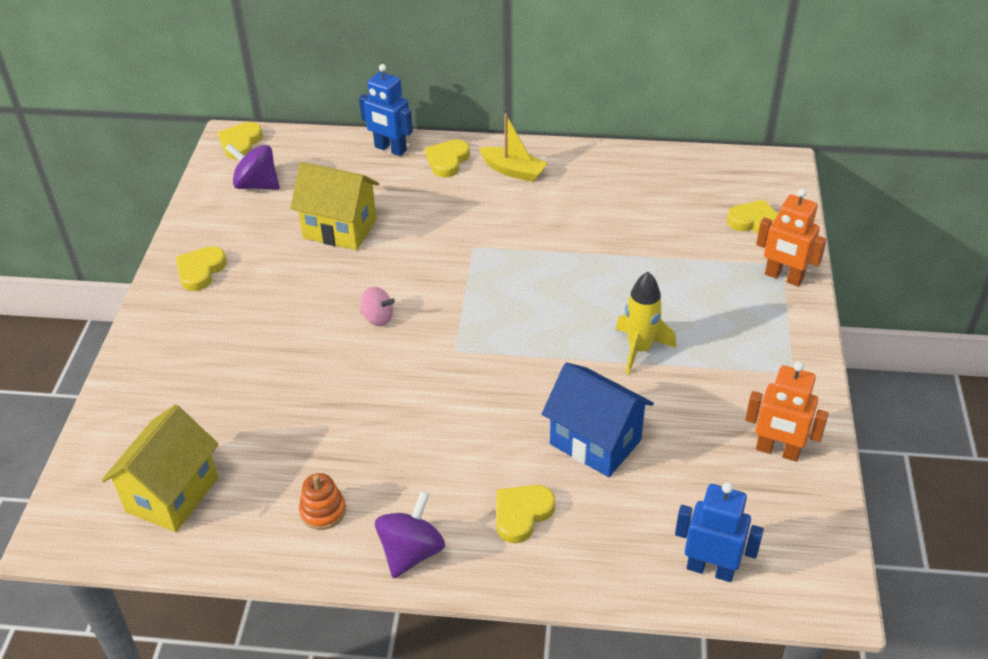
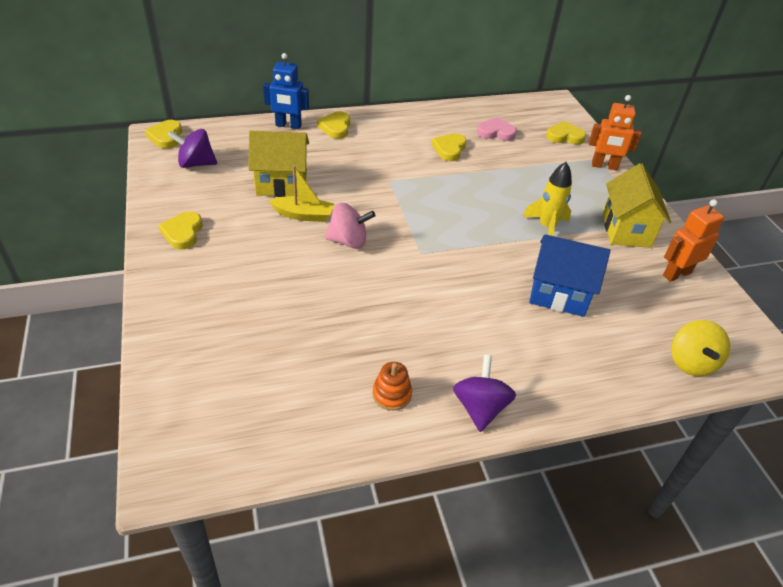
camera: 25 degrees left, 0 degrees up
(172, 494) = (255, 414): yellow house -> yellow house (626, 230)
(377, 318) = (348, 241): pink spinning top -> pink spinning top, size x1.51
(513, 171) = (387, 127): yellow boat -> yellow boat (303, 215)
(522, 514) = (542, 357): yellow heart -> yellow heart (449, 149)
(658, 201) = (496, 132): none -> pink heart
(710, 569) = (691, 362): blue robot -> yellow spinning top
(777, 451) = (676, 274): orange robot -> orange robot turned 150 degrees clockwise

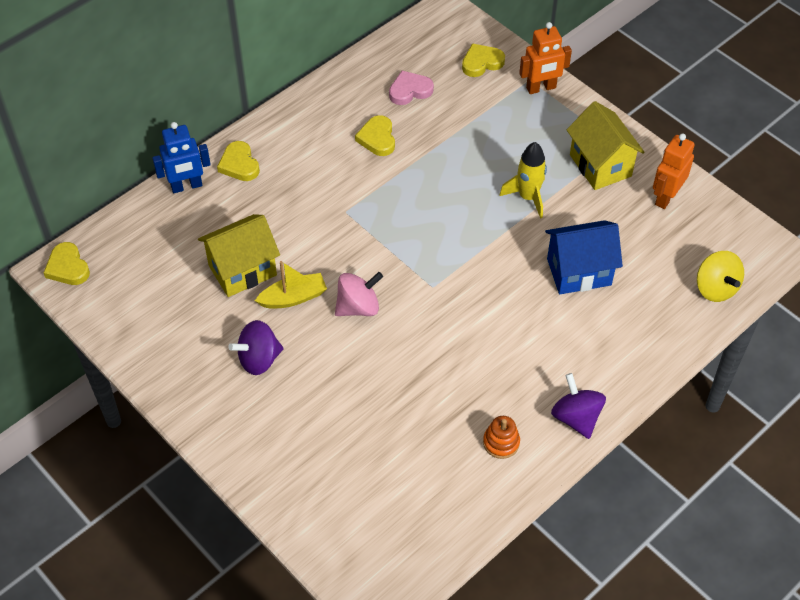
camera: 25 degrees left, 10 degrees up
(183, 233) = (194, 378): yellow heart -> none
(196, 164) = (132, 287): purple spinning top -> purple spinning top (259, 359)

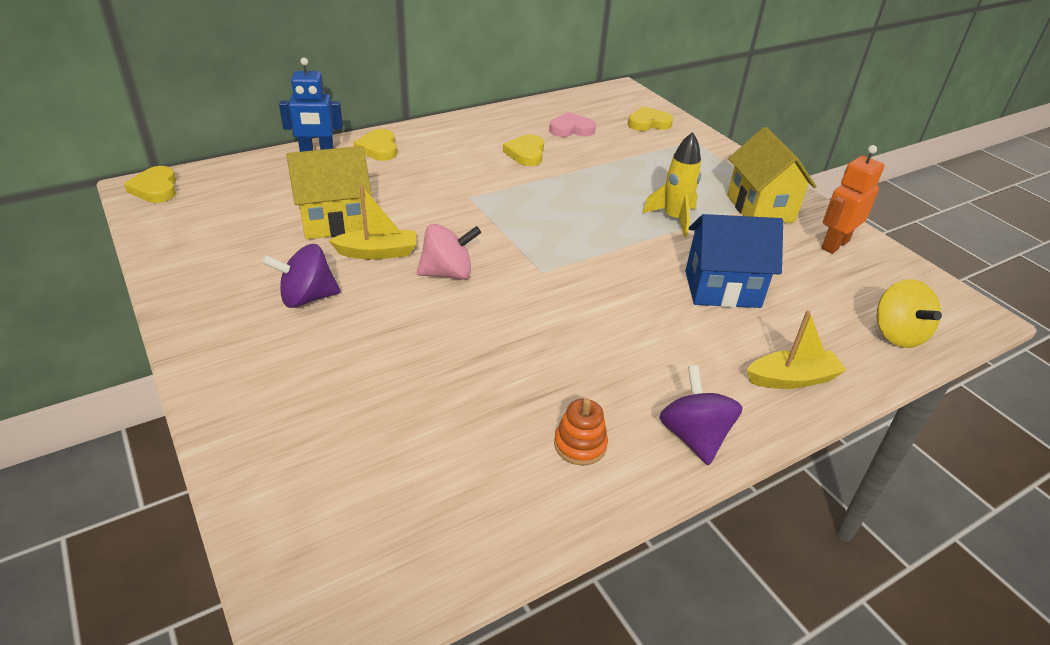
camera: 10 degrees right, 15 degrees down
(541, 88) = (705, 147): orange robot -> none
(639, 351) = (792, 379): none -> yellow boat

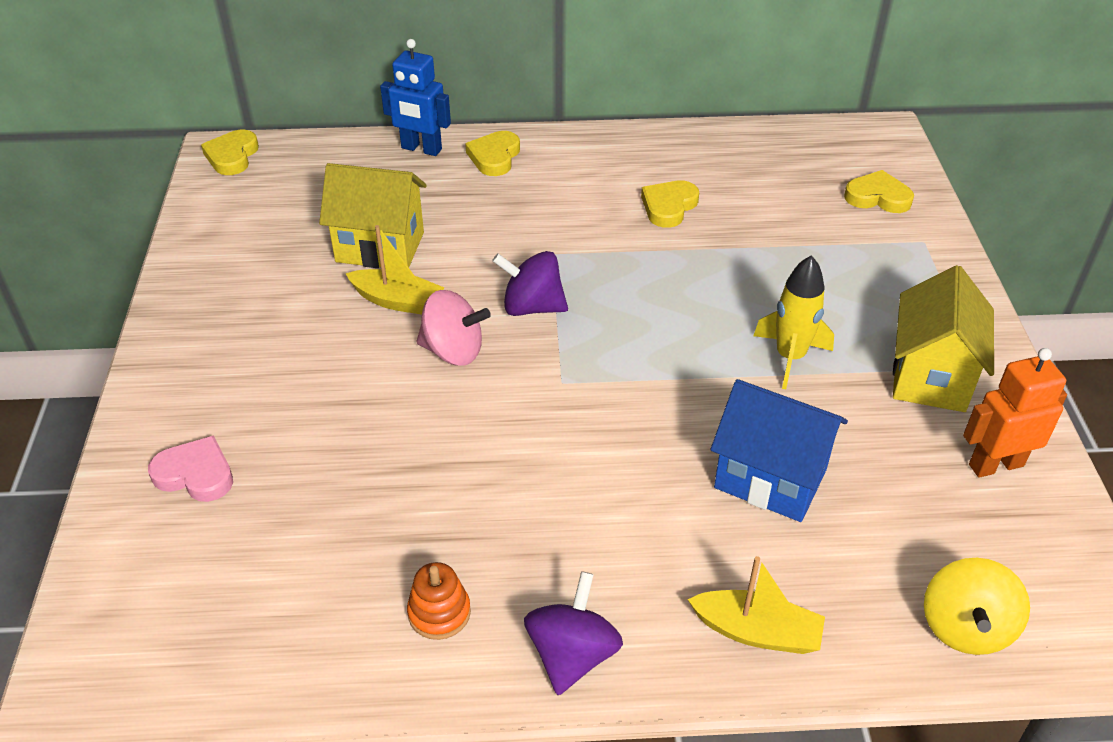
camera: 30 degrees right, 5 degrees up
(307, 298) = (290, 336): purple spinning top -> purple spinning top (532, 307)
(571, 129) = (758, 182): pink heart -> pink heart (195, 474)

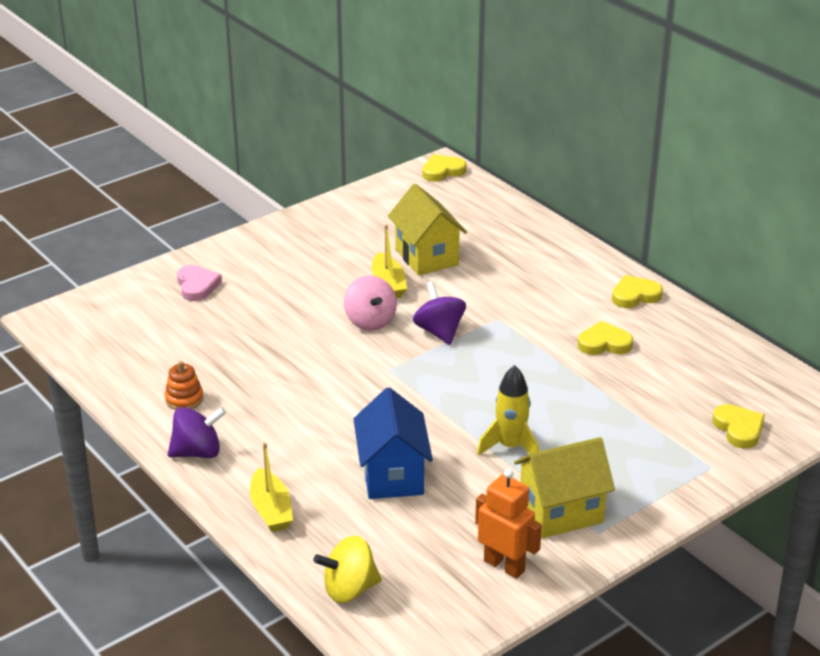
camera: 55 degrees right, 10 degrees down
(421, 149) = (536, 228): blue robot -> none
(494, 157) = (565, 256): yellow heart -> yellow heart (635, 295)

